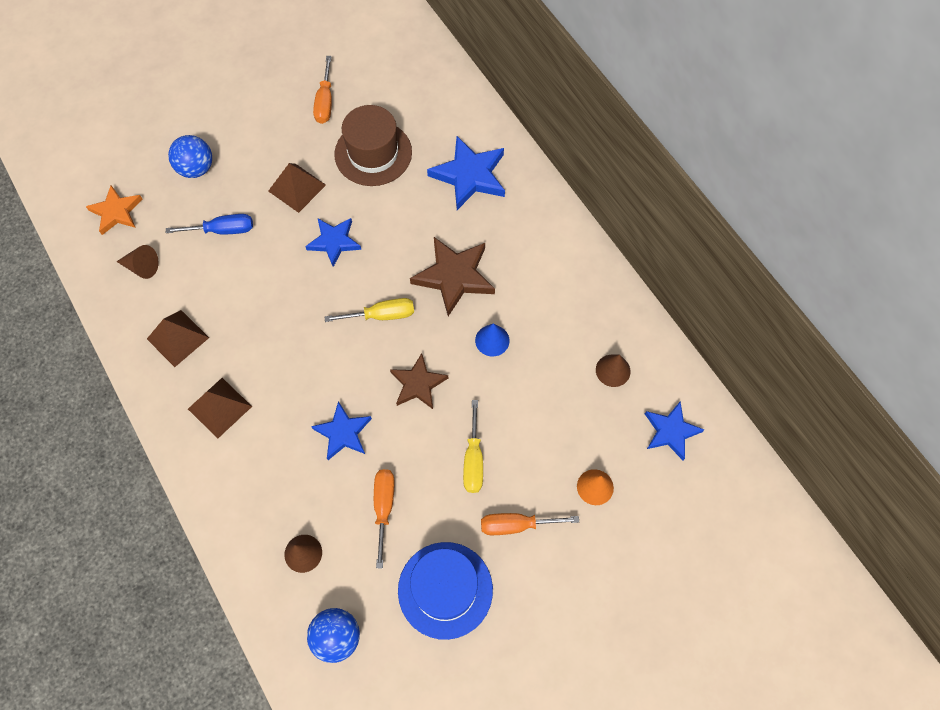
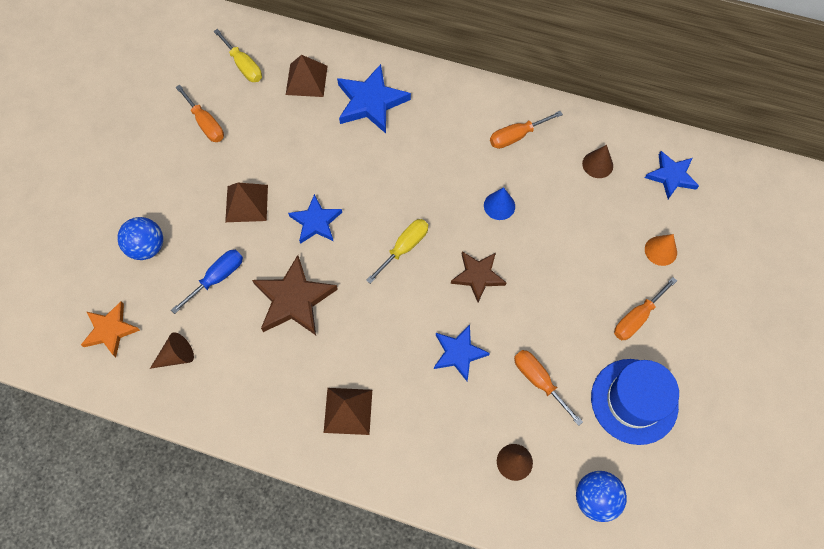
camera: 40 degrees left, 0 degrees up
(178, 338) = (262, 386): brown pyramid -> brown pyramid (306, 80)
(373, 153) = (282, 136): brown hat -> none
(454, 277) = (430, 181): brown star -> brown star (294, 299)
(473, 460) = (566, 297): yellow screwdriver -> yellow screwdriver (243, 66)
(564, 293) = (516, 136): none -> orange screwdriver

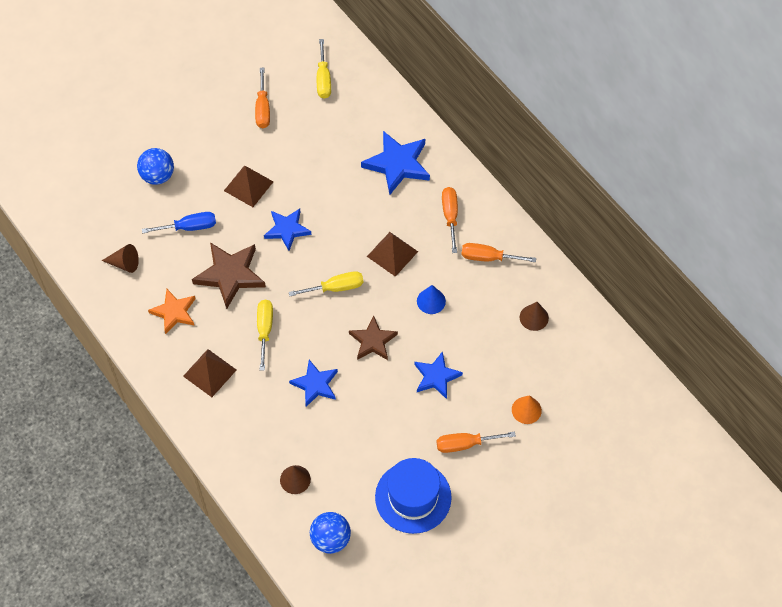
camera: 35 degrees right, 5 degrees down
(110, 330) = (94, 218): orange star -> orange star (174, 312)
(306, 80) = (362, 118): brown pyramid -> brown pyramid (392, 253)
(369, 332) = (265, 330): none -> yellow screwdriver
(539, 381) = (356, 439): orange screwdriver -> orange screwdriver (450, 216)
(671, 176) = (585, 362): blue star -> blue star (436, 377)

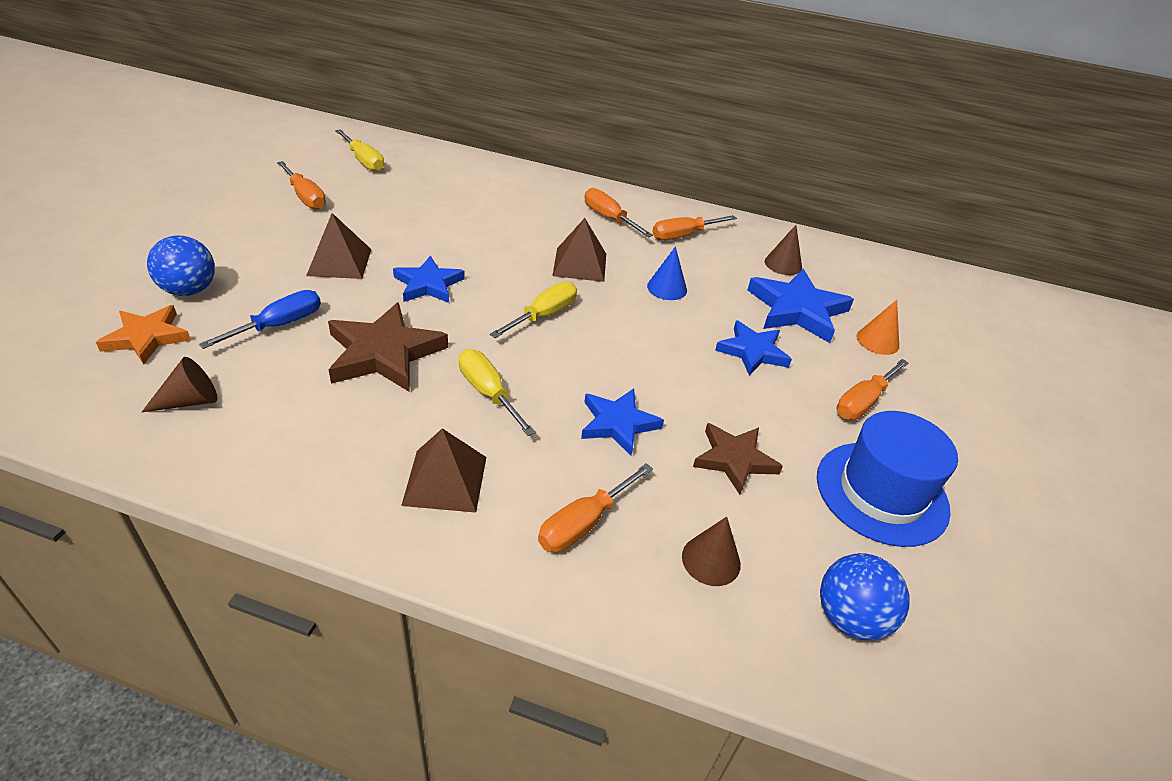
camera: 40 degrees left, 20 degrees down
(174, 312) = (323, 428): orange star -> orange star (147, 337)
(254, 429) = (583, 523): none -> orange screwdriver
(373, 341) = (642, 347): brown star -> brown star (734, 460)
(397, 164) = (510, 198): blue star -> blue star (797, 310)

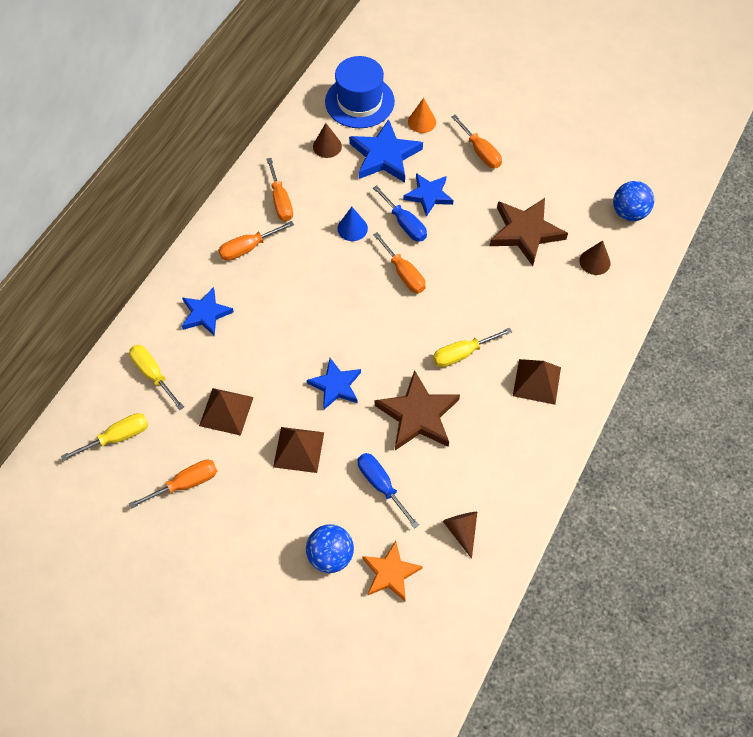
camera: 75 degrees left, 20 degrees up
(544, 315) = (380, 312): yellow screwdriver -> yellow screwdriver (153, 374)
(579, 264) = (316, 280): brown pyramid -> brown pyramid (226, 411)
(583, 523) = (570, 315): orange screwdriver -> orange screwdriver (404, 273)
(618, 424) = (493, 285): blue star -> blue star (205, 314)
(693, 331) = (404, 224): none -> blue screwdriver
(734, 460) = (525, 232): brown star -> brown star, size x1.52
(881, 492) = (552, 170): blue hat -> blue hat (359, 101)

